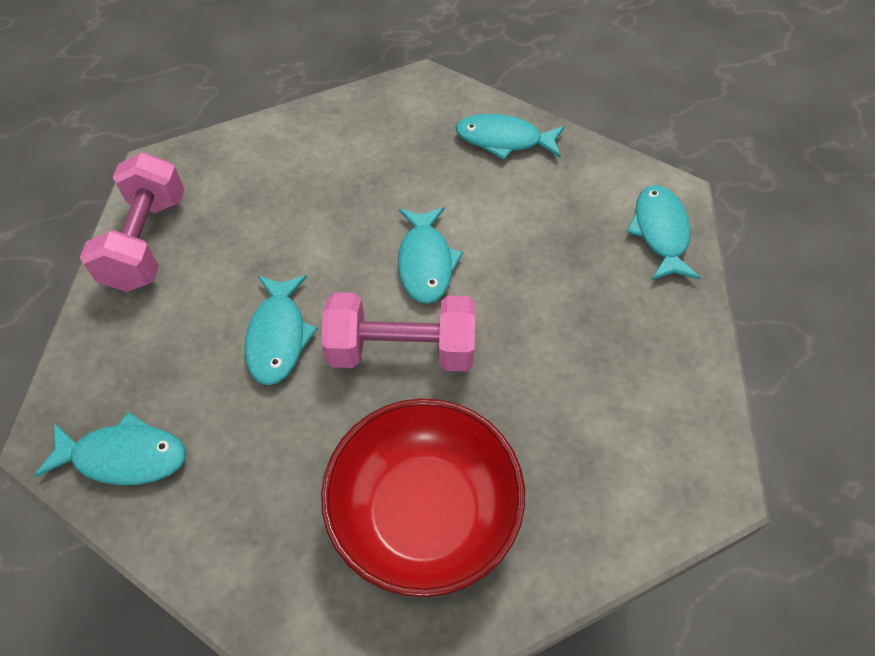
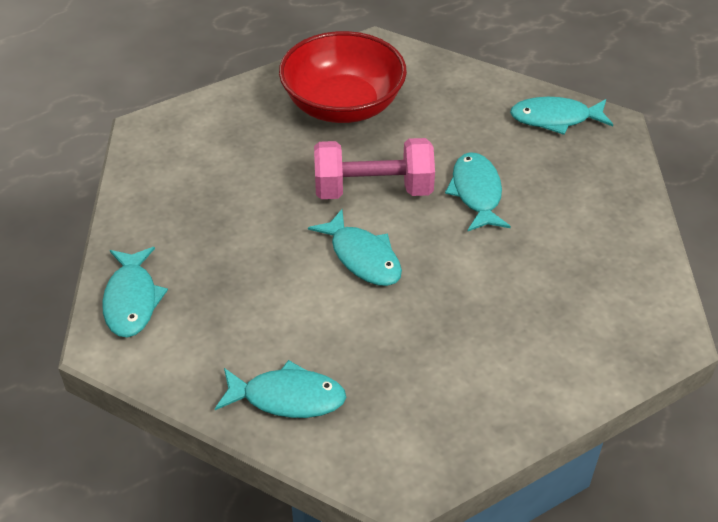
camera: 175 degrees right, 10 degrees down
(147, 242) = (630, 258): pink dumbbell -> none
(425, 262) = (362, 257): turquoise fish -> turquoise fish turned 150 degrees clockwise

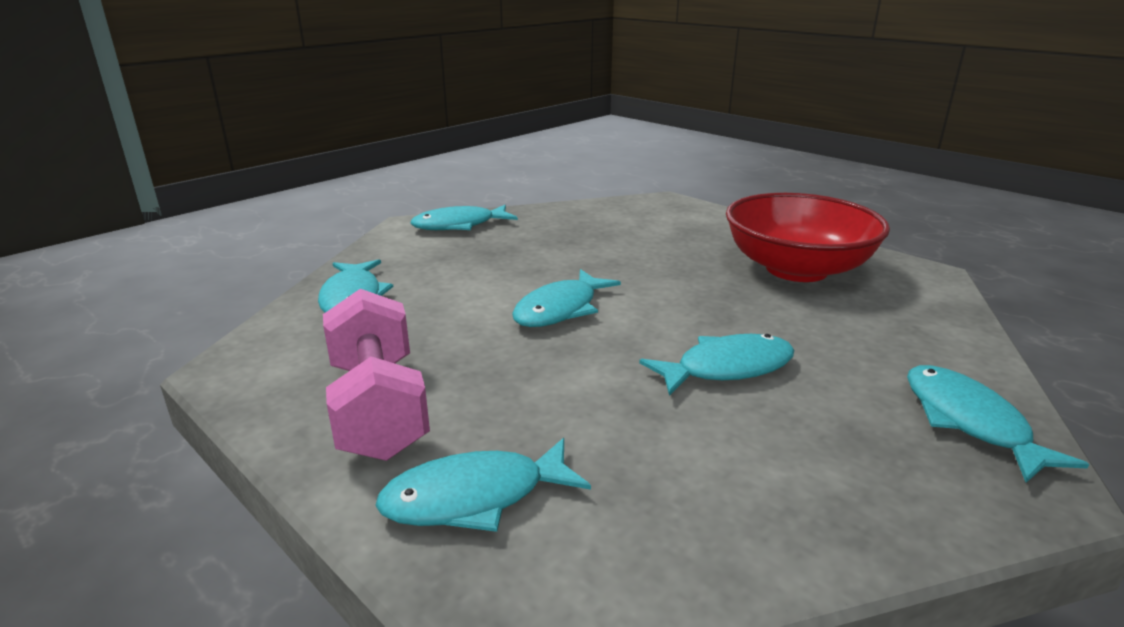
camera: 75 degrees right, 20 degrees down
(373, 190) = (672, 302): pink dumbbell -> pink dumbbell (378, 408)
(584, 339) = (475, 497): none -> turquoise fish

